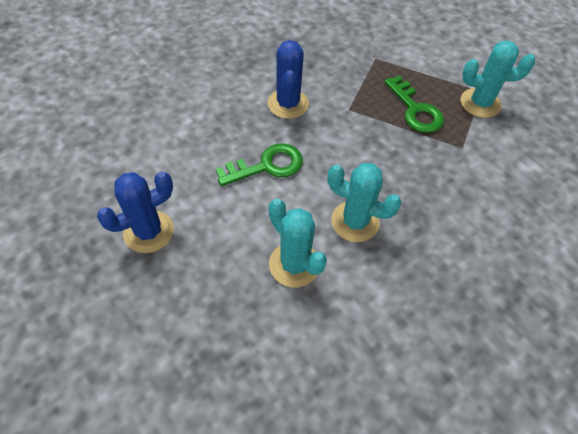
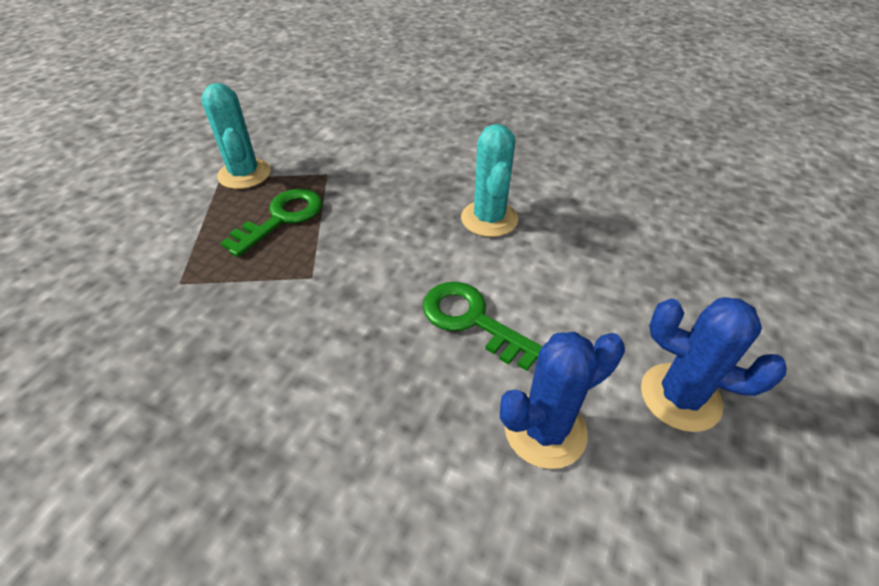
camera: 115 degrees left, 10 degrees down
(288, 104) = (336, 347): blue cactus -> blue cactus (545, 430)
(294, 264) = (580, 244): turquoise cactus -> none

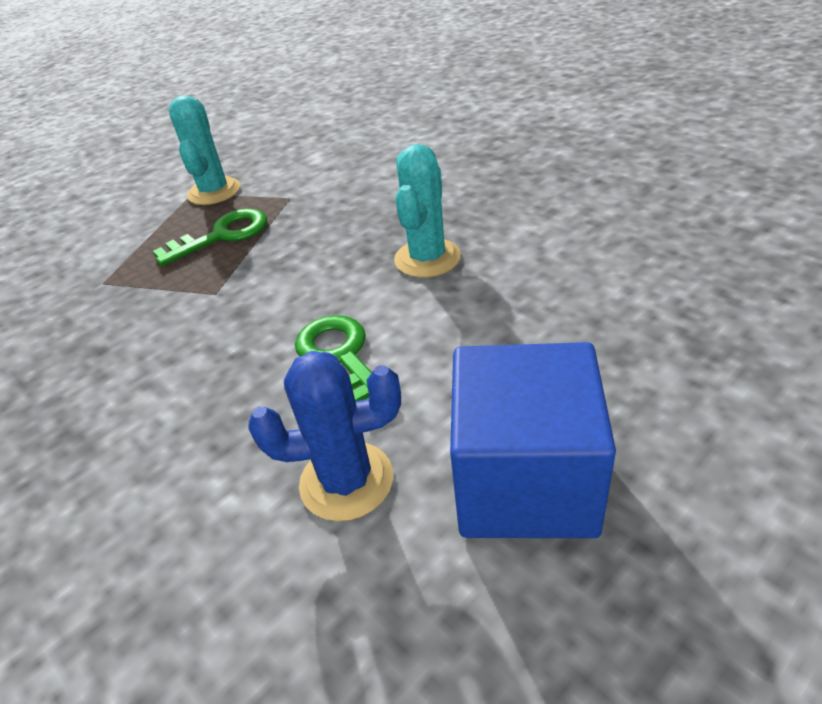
camera: 25 degrees right, 5 degrees down
(680, 397) = (525, 482): blue cactus -> blue cube

